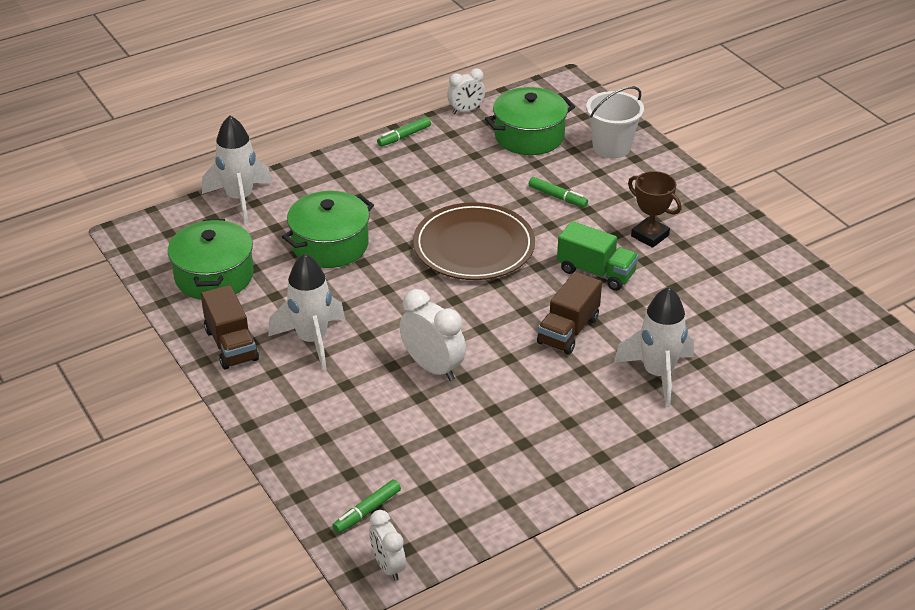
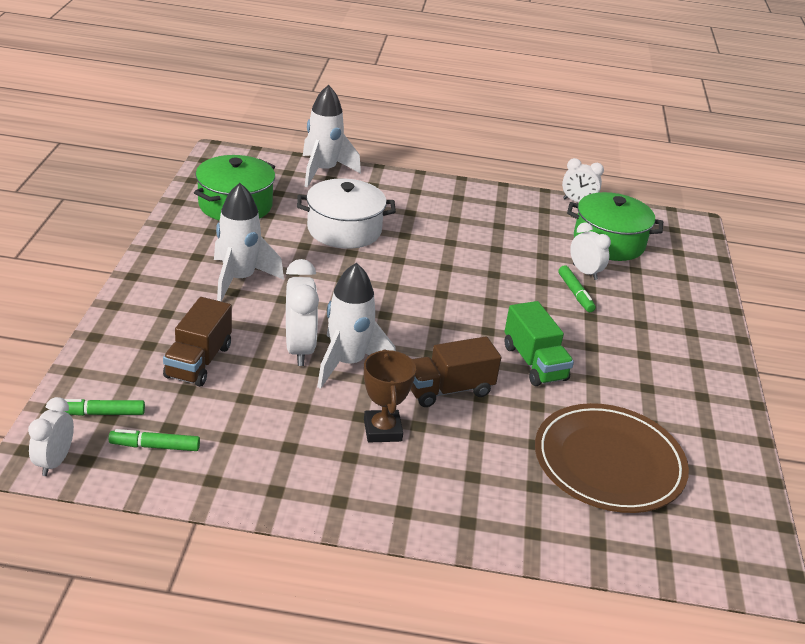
camera: 35 degrees right, 5 degrees down
(231, 345) = (181, 250): brown truck -> brown truck (198, 361)
(330, 245) = (344, 230): green pot -> white pot
(404, 136) = (502, 194): green marker -> green marker (155, 446)
(474, 246) = (454, 289): brown plate -> brown plate (609, 462)
(543, 174) = (585, 272): none -> white clock
(611, 147) = (674, 285): white bucket -> none
(650, 236) = (623, 364): brown trophy -> brown trophy (382, 430)
(658, 374) = (482, 471): white rocket -> white rocket (348, 363)

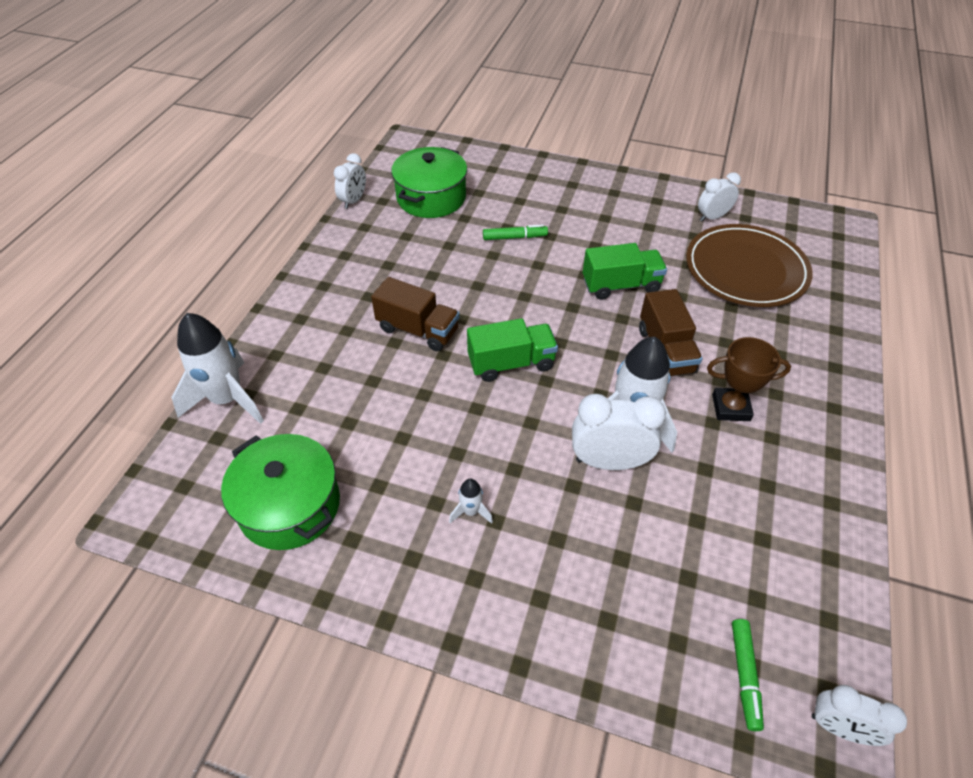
camera: 75 degrees left, 15 degrees up
(155, 446) = (790, 613): green marker -> none
(198, 361) = (637, 563): brown truck -> brown truck (418, 330)
(239, 279) = (471, 511): white rocket -> white rocket, size x0.44
(344, 230) = (373, 394): white pot -> none
(399, 295) = (511, 363): none -> green truck
(585, 272) = (480, 224): white clock -> white clock (712, 217)

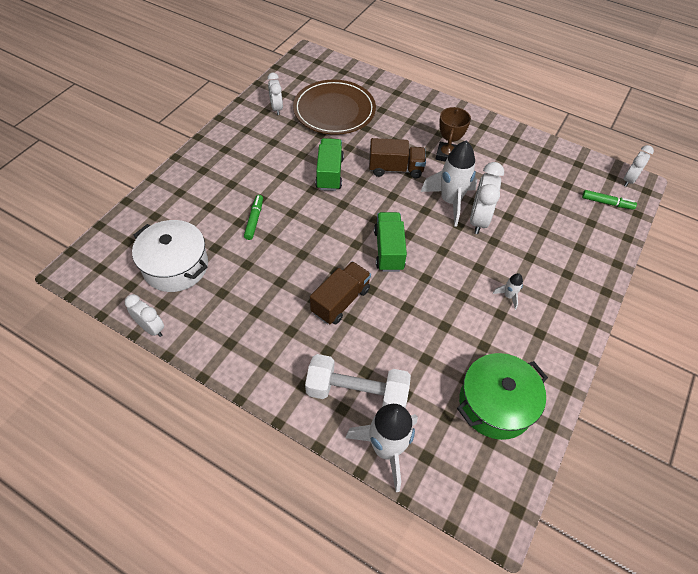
camera: 80 degrees left, 5 degrees up
(296, 364) = (357, 392): none -> white dumbbell
(431, 198) = (176, 266): green pot -> white pot

